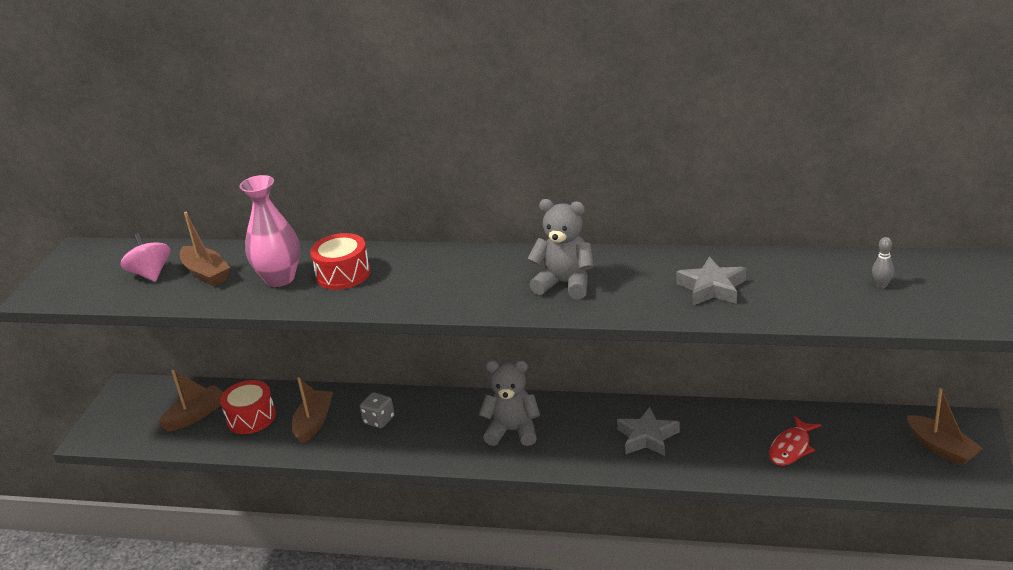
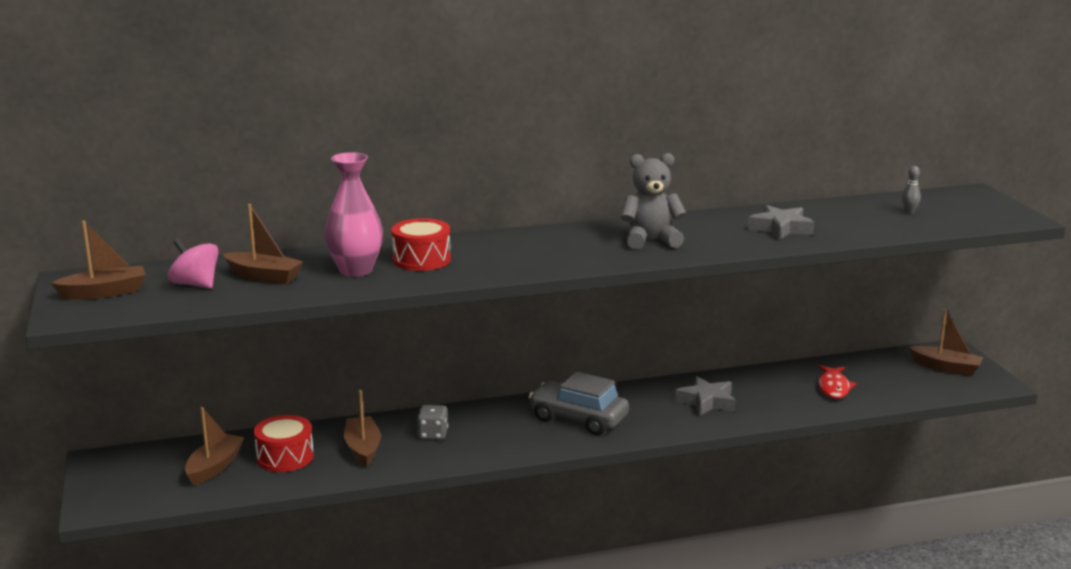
camera: 30 degrees left, 10 degrees down
(83, 271) = (104, 292): none -> brown boat
(513, 431) = (578, 419): grey teddy bear -> grey car

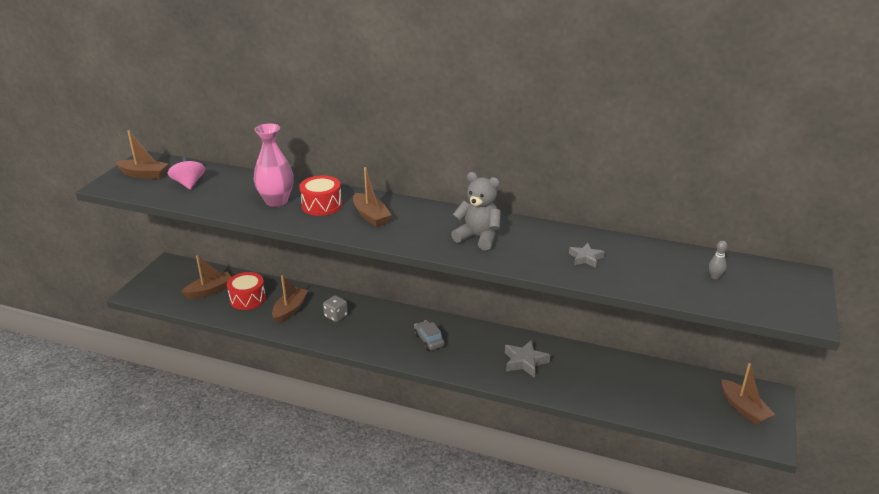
camera: 35 degrees right, 10 degrees up
(264, 277) = (227, 189): brown boat -> brown boat (371, 216)
(578, 419) = (429, 340): grey car -> grey car, size x0.57
(780, 228) = (585, 258): grey star -> grey star, size x0.66
(833, 387) = (630, 388): red fish -> none

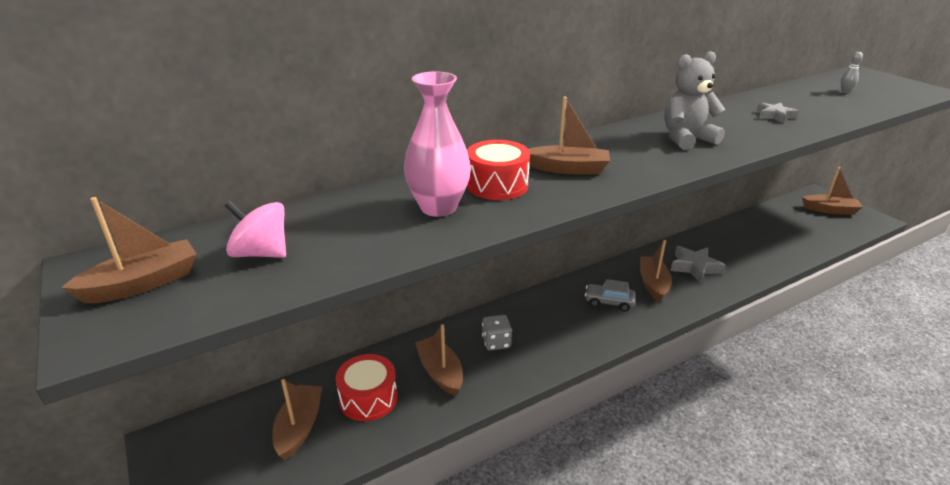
camera: 50 degrees left, 0 degrees up
(476, 350) = (653, 284): none -> brown boat

